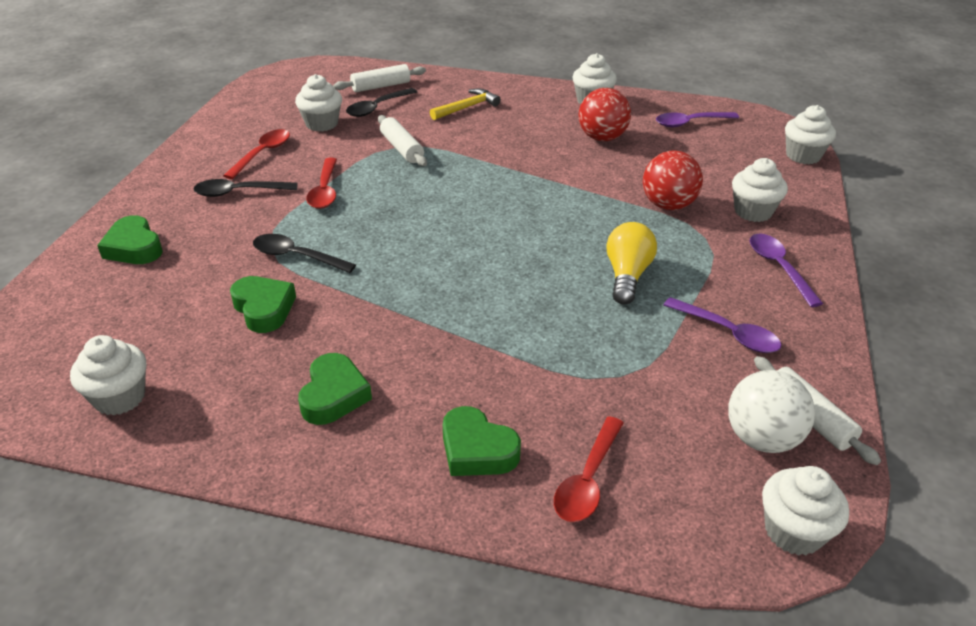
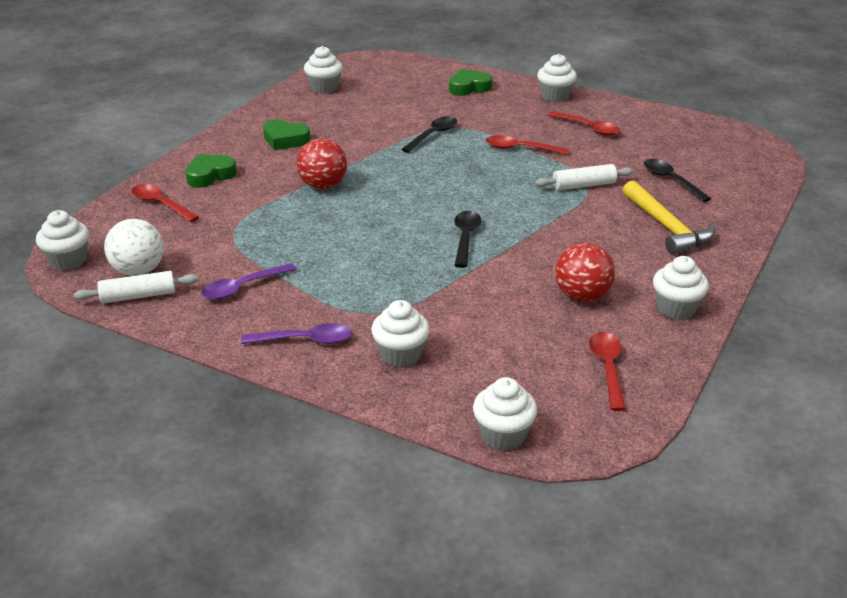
camera: 105 degrees right, 5 degrees down
(239, 192) = (529, 118): black spoon -> black spoon (465, 238)
(264, 308) = (379, 123): green heart -> none
(322, 124) = (640, 153): white cupcake -> white cupcake (555, 96)
(381, 86) = (721, 186): white rolling pin -> none
(467, 107) = (667, 227): yellow hammer -> yellow hammer, size x1.50
(627, 275) = (339, 259): yellow light bulb -> none
(668, 205) = (434, 305): red ball -> red ball (323, 186)
(690, 123) = (607, 368): purple spoon -> red spoon

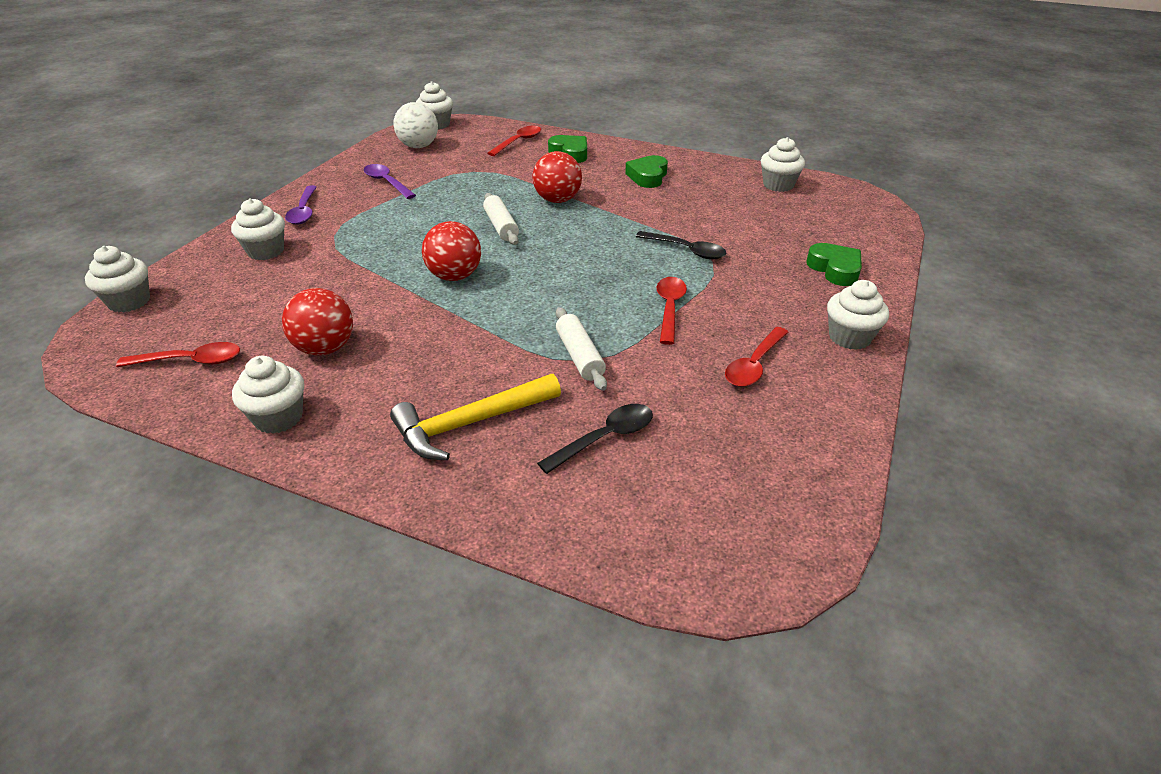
camera: 85 degrees right, 5 degrees up
(138, 296) = (384, 150): white rolling pin -> white rolling pin (501, 226)
(465, 238) = (454, 276): black spoon -> red ball

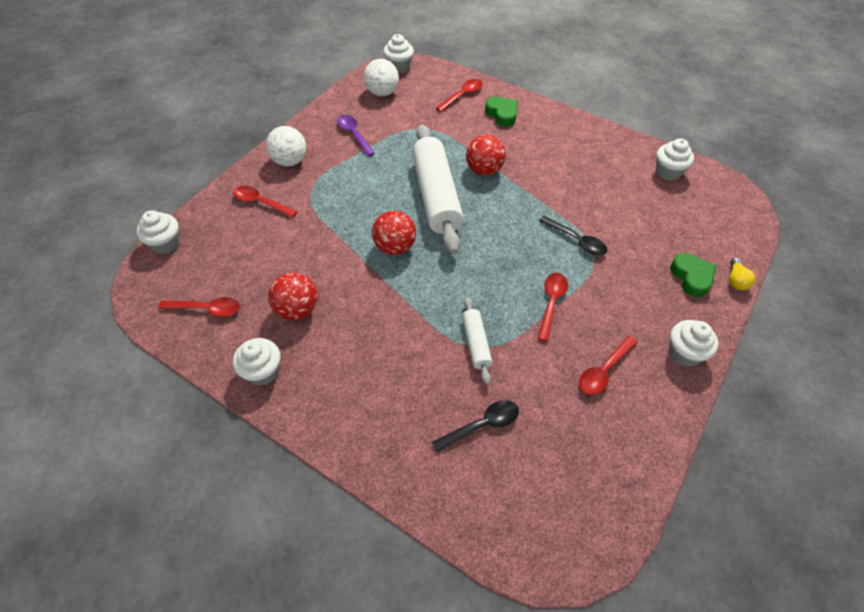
camera: 10 degrees right, 15 degrees up
(266, 251) = (261, 202): white cupcake -> red spoon
(304, 211) = (290, 161): purple spoon -> white ball
(470, 424) = (390, 397): yellow hammer -> none
(501, 226) = (436, 196): white rolling pin -> white rolling pin, size x2.12
(648, 176) = (561, 150): green heart -> none
(888, 267) = (736, 280): none -> yellow light bulb

